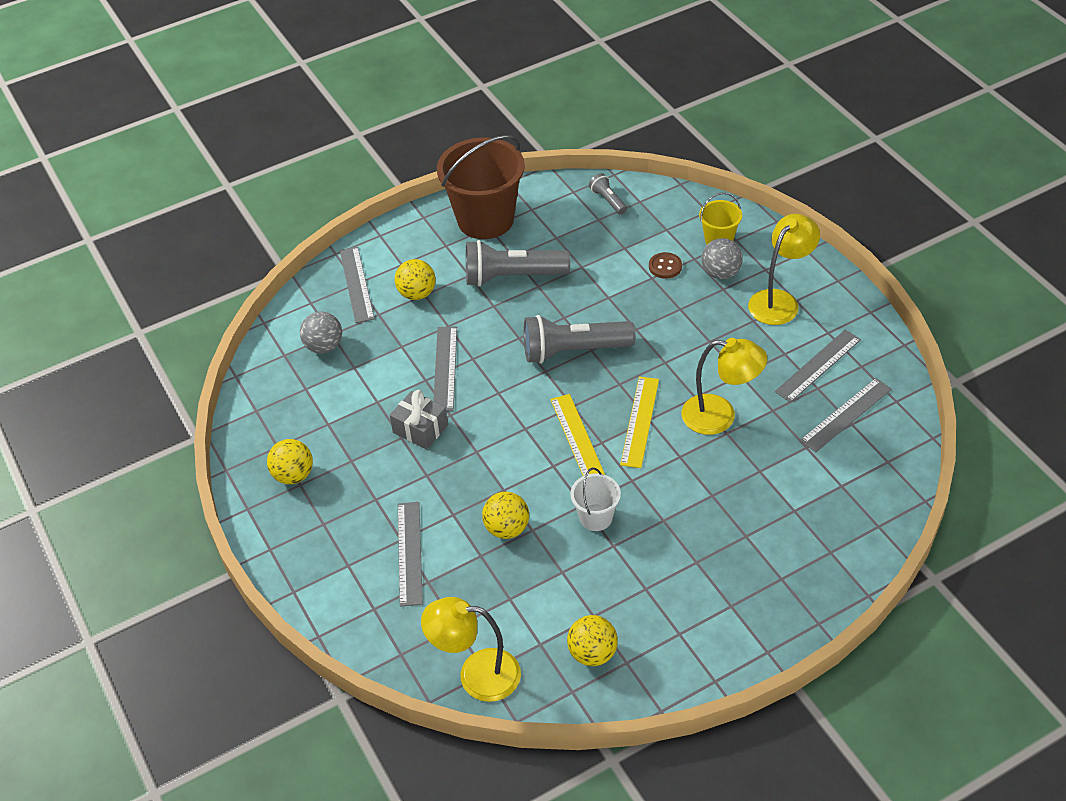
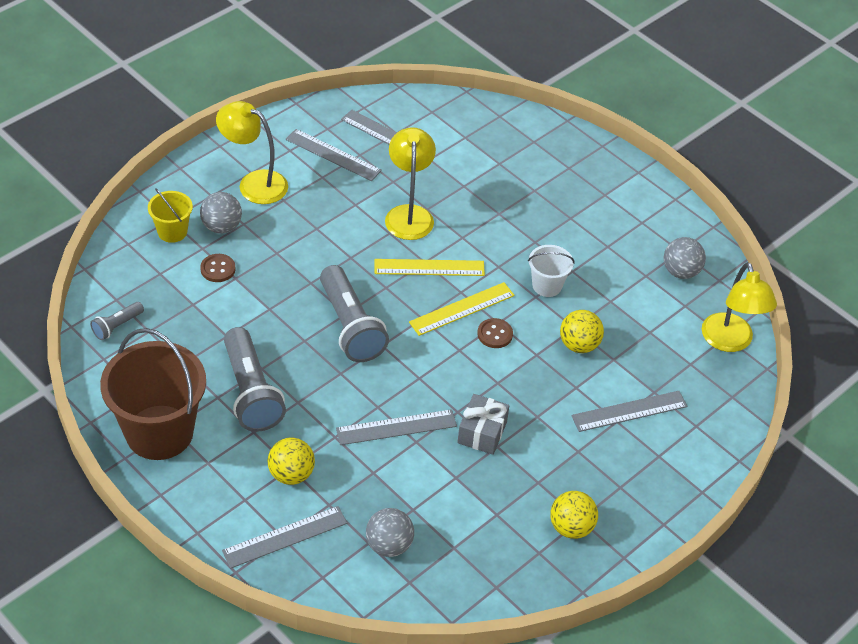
camera: 110 degrees left, 0 degrees up
(538, 460) = (495, 334): none -> brown button
(592, 653) = (681, 272): yellow ball -> grey ball

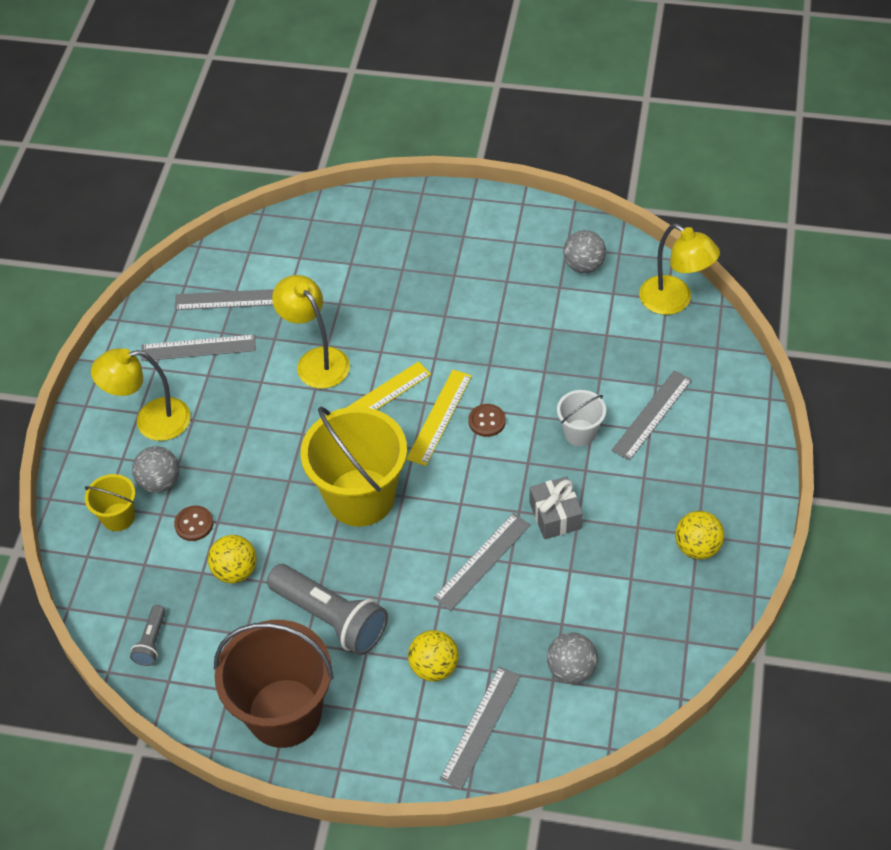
camera: 30 degrees left, 5 degrees up
(350, 326) = (360, 497): grey flashlight -> yellow bucket
(547, 285) = (489, 349): white bucket -> white bucket (580, 432)
(579, 345) = (562, 384): yellow ball -> yellow ball (235, 571)

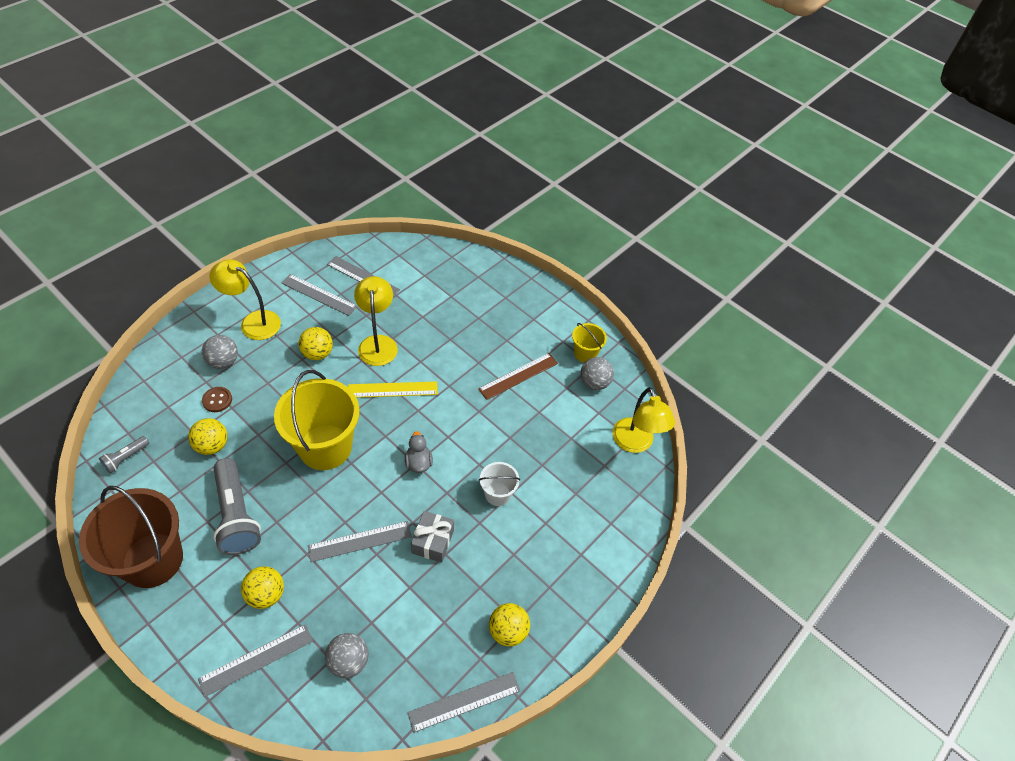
camera: 25 degrees right, 0 degrees up
(118, 517) = (182, 368): yellow bucket -> yellow bucket (585, 354)
(259, 410) = (317, 353): none -> yellow ball
(439, 417) = (418, 425): yellow ruler -> none
(473, 452) = (418, 463): none -> grey duck
(487, 421) = (445, 447): brown button -> none
(499, 305) = (518, 376): none -> brown ruler
(652, 415) = (555, 513): grey ruler -> grey ruler (464, 701)

